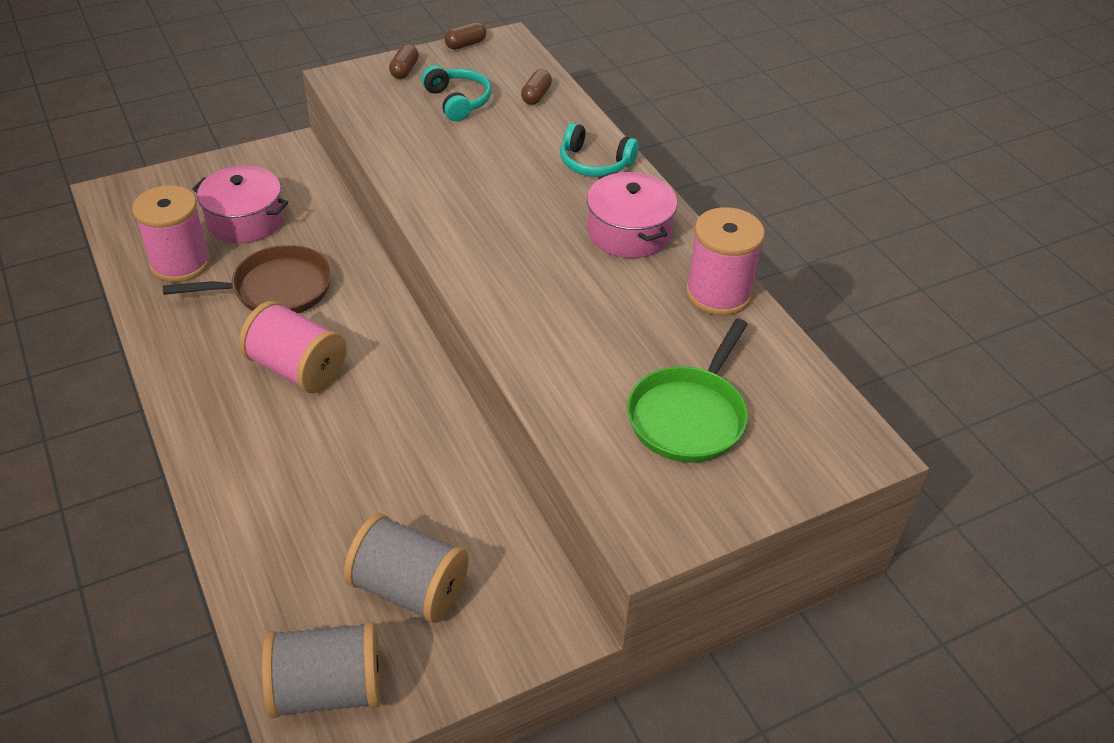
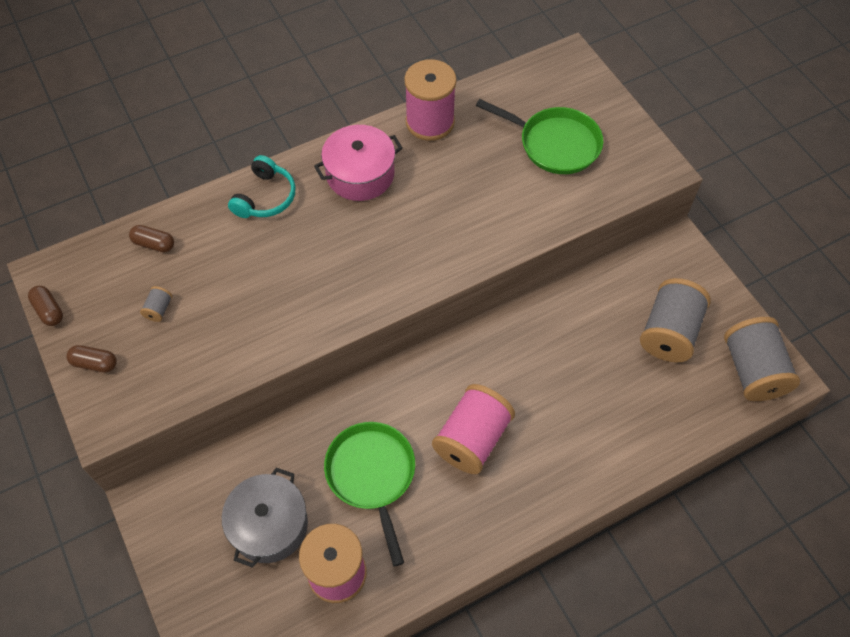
camera: 90 degrees left, 15 degrees up
(245, 220) = (269, 525): pink pot -> grey pot
(276, 289) = (372, 475): brown pan -> green pan
(457, 101) = (159, 309): turquoise headphones -> grey spool

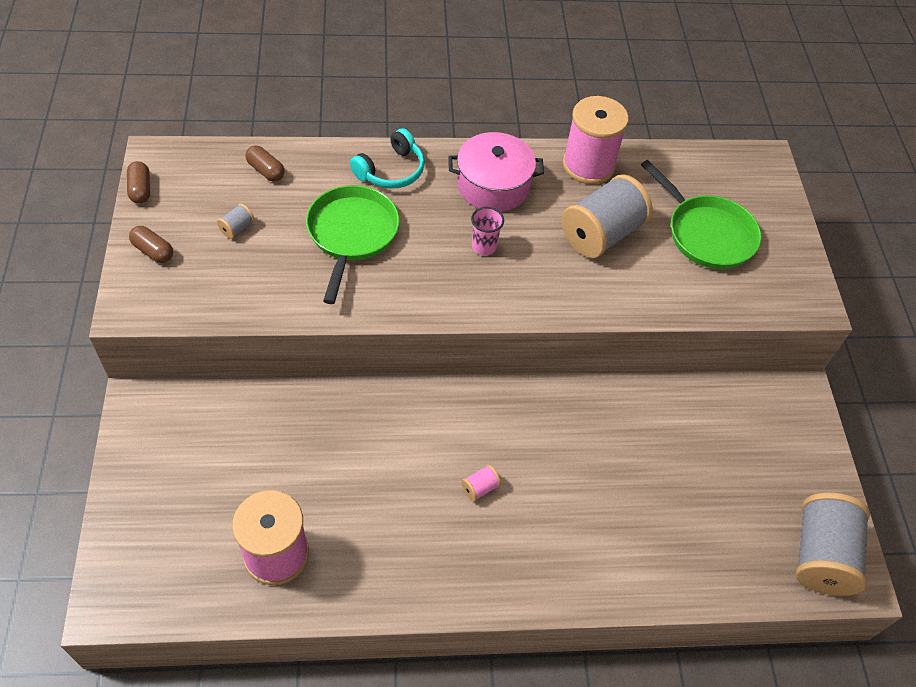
camera: 20 degrees right, 5 degrees down
(269, 525) = (238, 478): grey pot -> none
(372, 475) = (361, 477): green pan -> green pan (351, 234)
(381, 233) = (484, 246): none -> pink cup
(472, 439) = (480, 488): pink spool -> pink spool, size x0.40
(669, 332) = (745, 476): grey spool -> grey spool (601, 234)

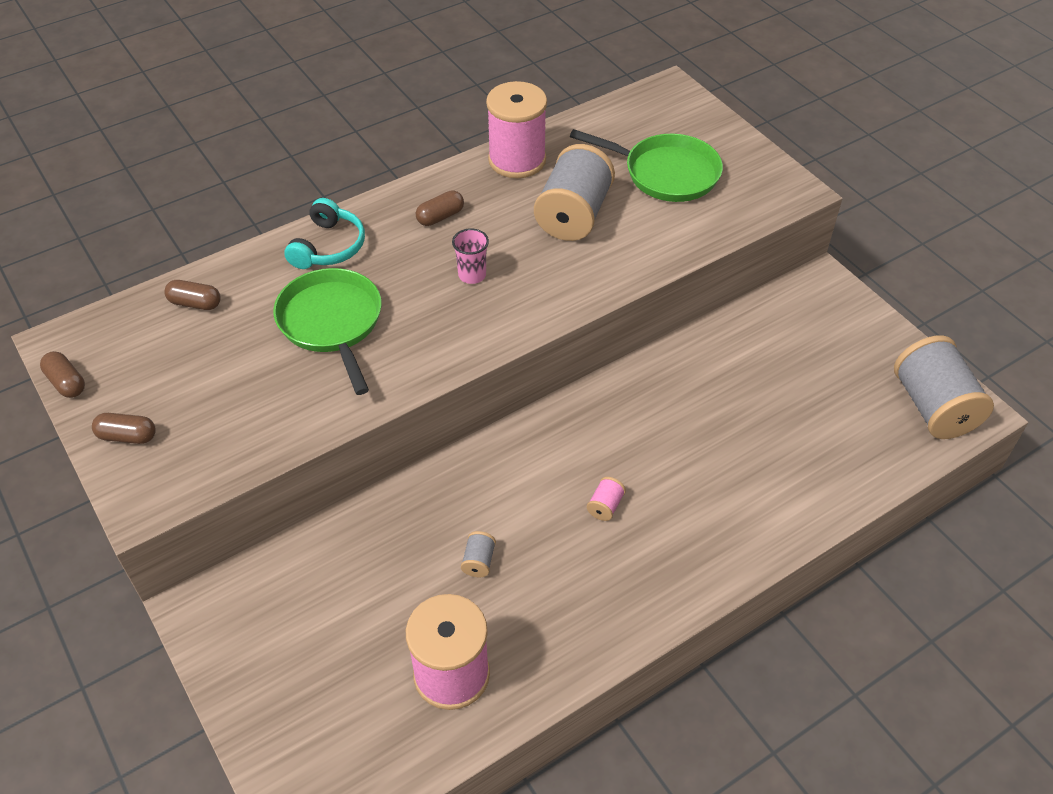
camera: 25 degrees left, 5 degrees down
(237, 228) = (205, 372): grey spool -> grey spool (478, 561)
(493, 185) = (440, 217): pink pot -> brown capsule

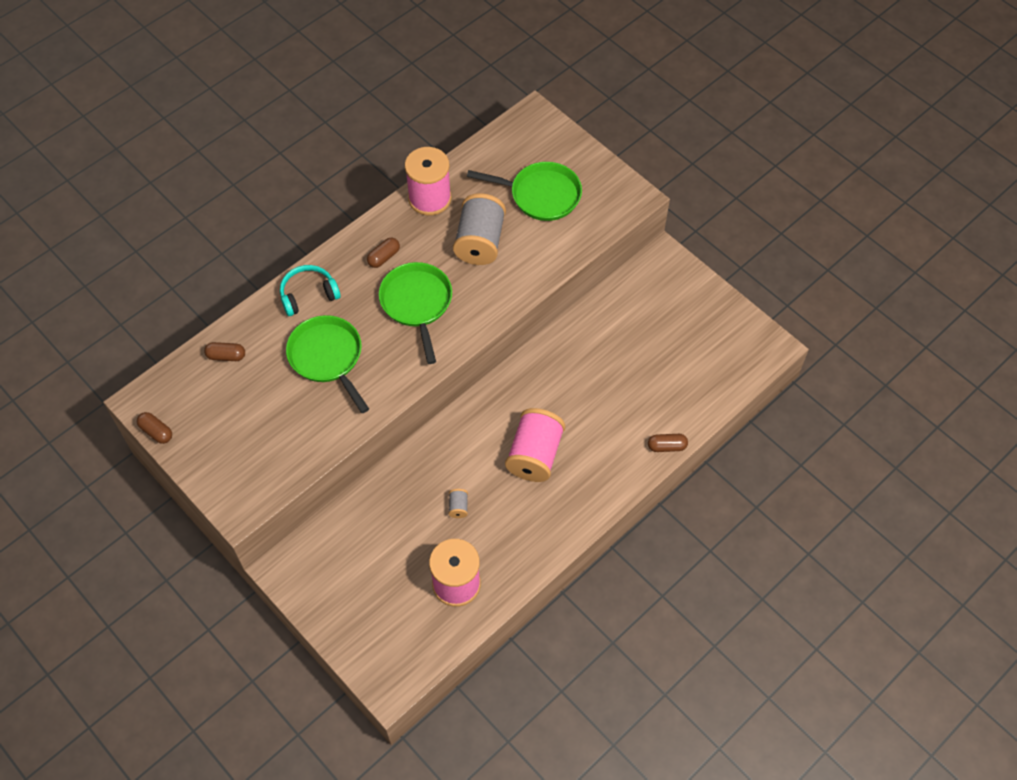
camera: 10 degrees left, 10 degrees up
(127, 436) = (212, 465): brown capsule -> brown capsule (666, 446)
(328, 246) = (308, 295): turquoise headphones -> turquoise headphones turned 120 degrees counterclockwise
(472, 275) = (417, 303): pink cup -> green pan
(605, 506) = (534, 455): pink spool -> pink spool, size x2.48
(933, 407) = (745, 347): grey spool -> none

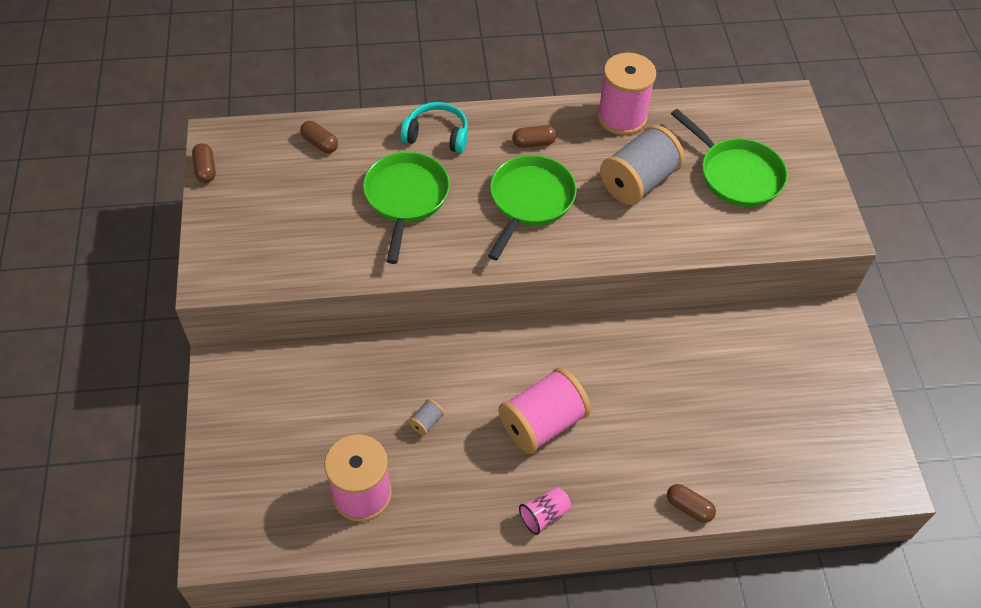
camera: 35 degrees right, 5 degrees down
(583, 514) = (544, 515): none -> pink cup

